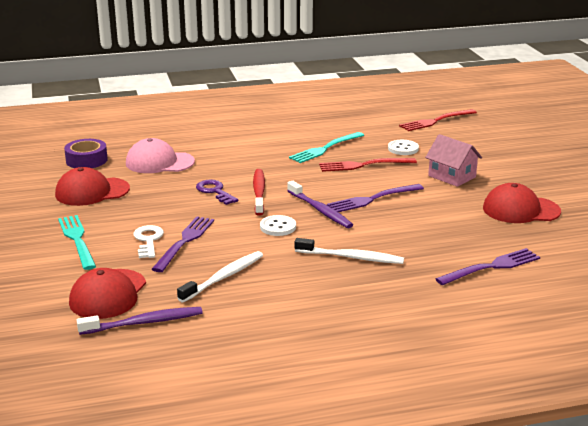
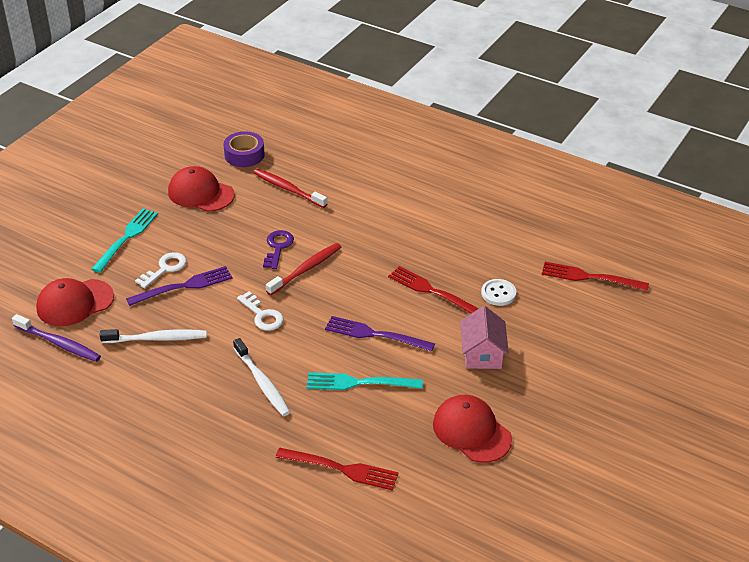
camera: 45 degrees right, 15 degrees up
(159, 162) = (288, 189): pink cap -> red toothbrush
(278, 227) = (262, 315): white button -> white key
(320, 210) = (318, 319): purple toothbrush -> none
(325, 148) = (434, 252): turquoise fork -> turquoise fork (359, 383)
(491, 267) = (341, 469): purple fork -> red fork

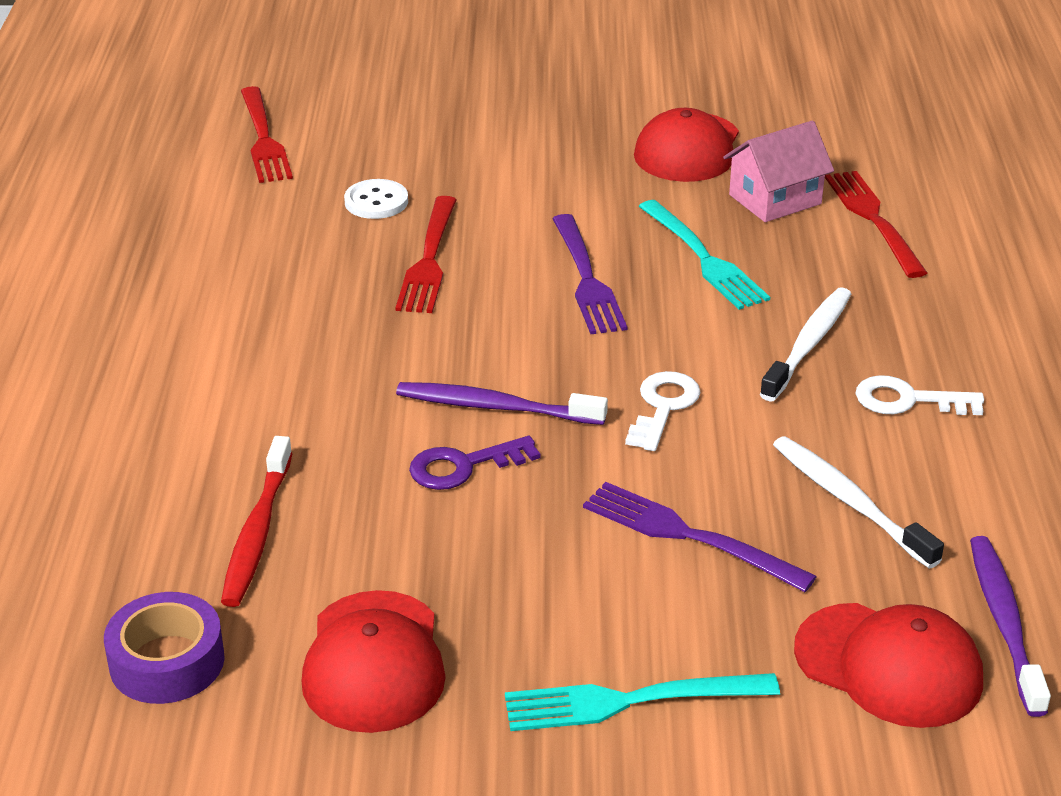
camera: 120 degrees left, 5 degrees down
(165, 268) = (666, 588): white key -> white key (908, 400)
(306, 269) = (495, 407): red toothbrush -> purple toothbrush
(482, 354) = (529, 179): pink house -> pink house (775, 199)

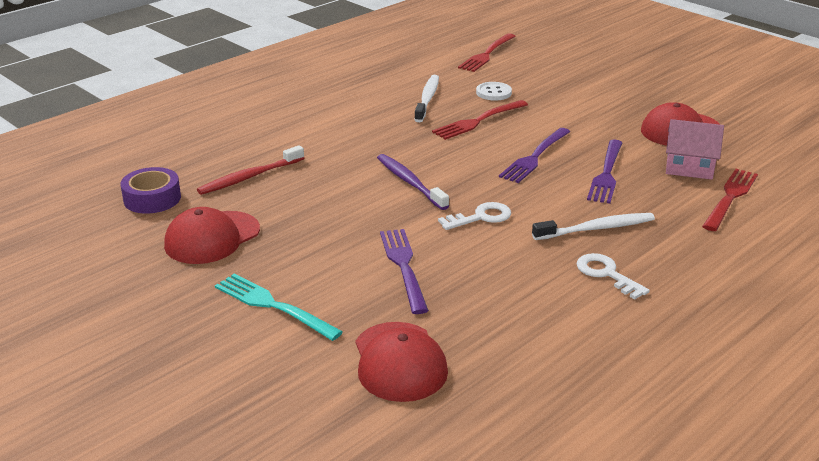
camera: 45 degrees right, 5 degrees down
(463, 466) = (360, 195): purple key -> none
(703, 258) = (606, 174): turquoise fork -> purple fork
(849, 501) = (500, 295): white toothbrush -> white toothbrush (427, 99)
(1004, 622) = (485, 381): purple toothbrush -> none

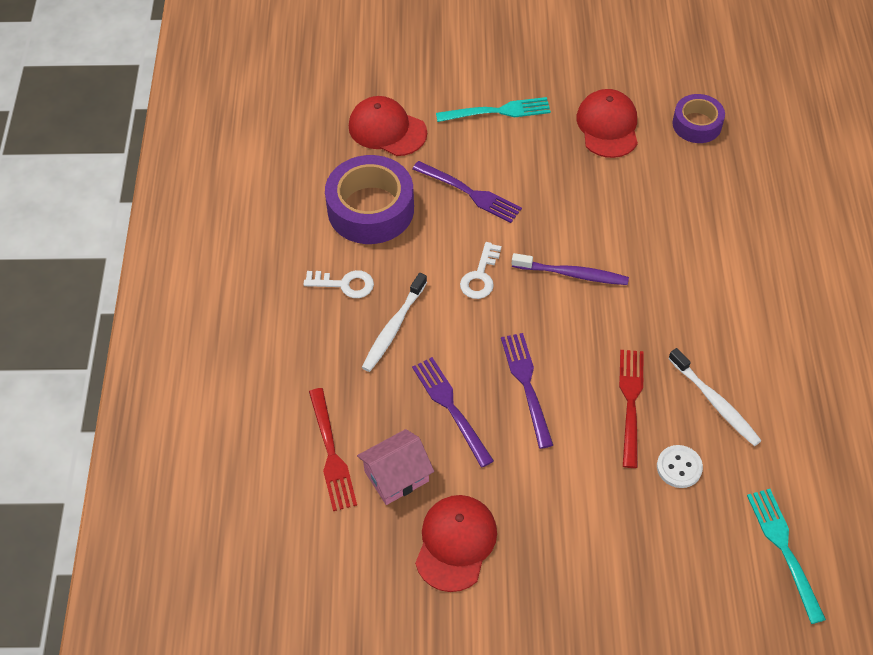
camera: 135 degrees right, 25 degrees up
(249, 177) = (678, 190): red toothbrush -> none
(487, 54) = (784, 549): red fork -> turquoise fork
(511, 309) = (370, 209): none -> purple tape

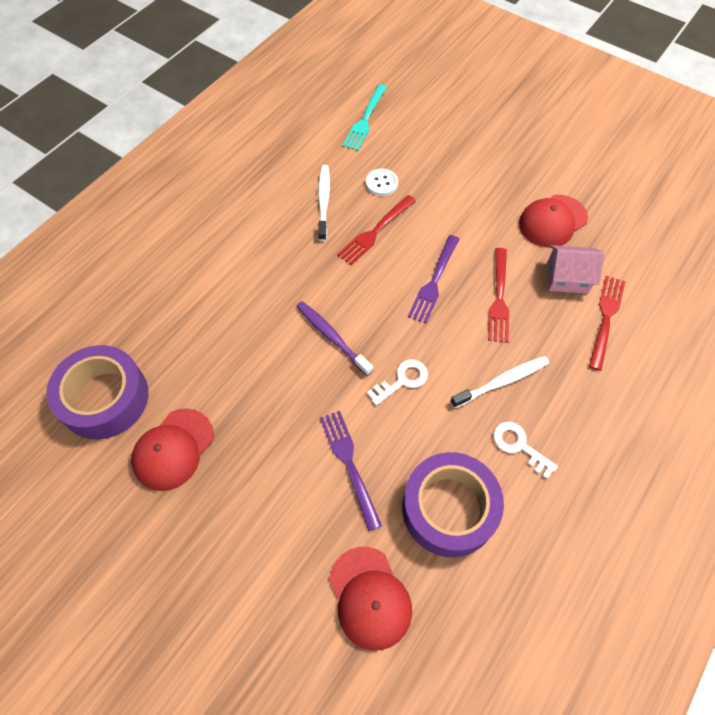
camera: 145 degrees left, 5 degrees up
(451, 408) = (499, 298): purple fork -> red fork
(497, 111) = (249, 539): turquoise fork -> none
(697, 124) = (104, 398): purple tape -> purple tape, size x1.70

